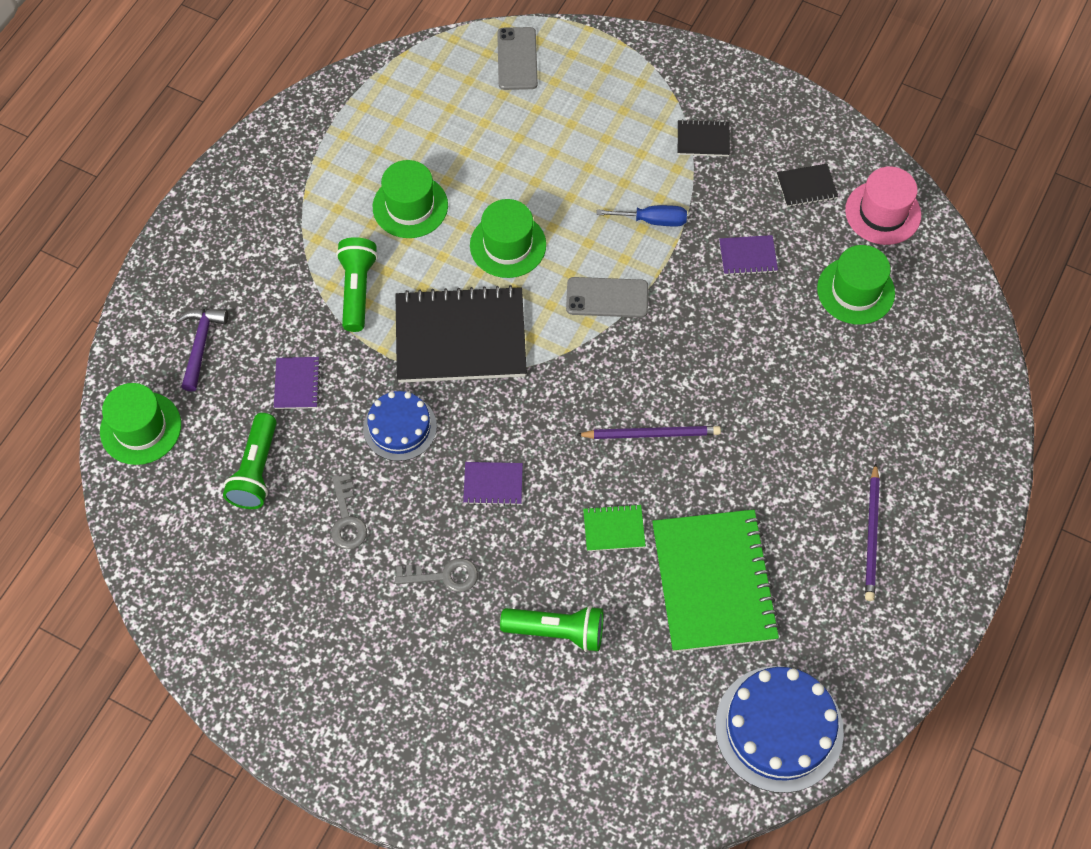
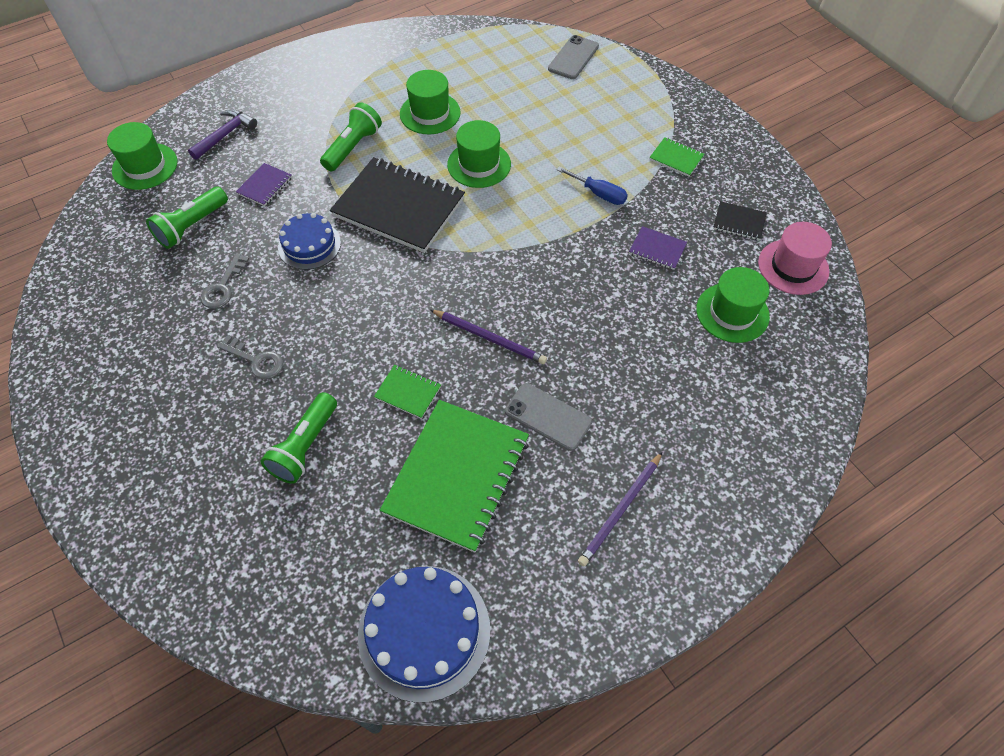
camera: 30 degrees right, 5 degrees down
(493, 484) = (343, 315): purple notebook -> none
(557, 631) = (305, 446): green flashlight -> green flashlight turned 75 degrees clockwise
(607, 297) = (526, 229): grey phone -> grey phone (548, 416)
(703, 139) = (676, 158): black notebook -> green notebook

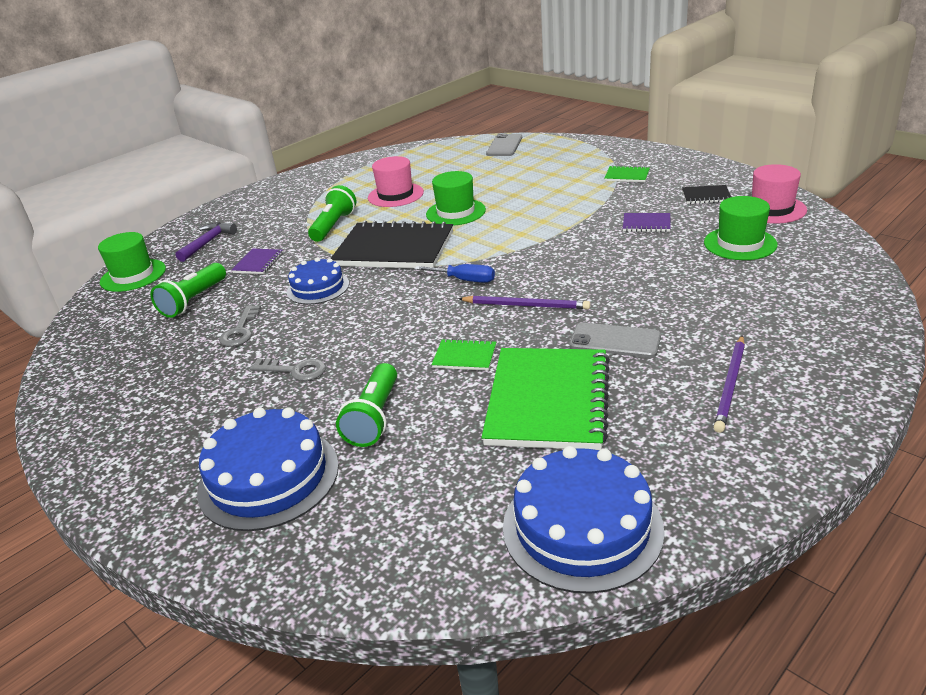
camera: 10 degrees left, 25 degrees down
(199, 489) = (268, 477): none -> blue cake
(430, 113) = (395, 195): green hat -> pink hat
(599, 194) = (573, 206): blue screwdriver -> blue screwdriver (465, 280)

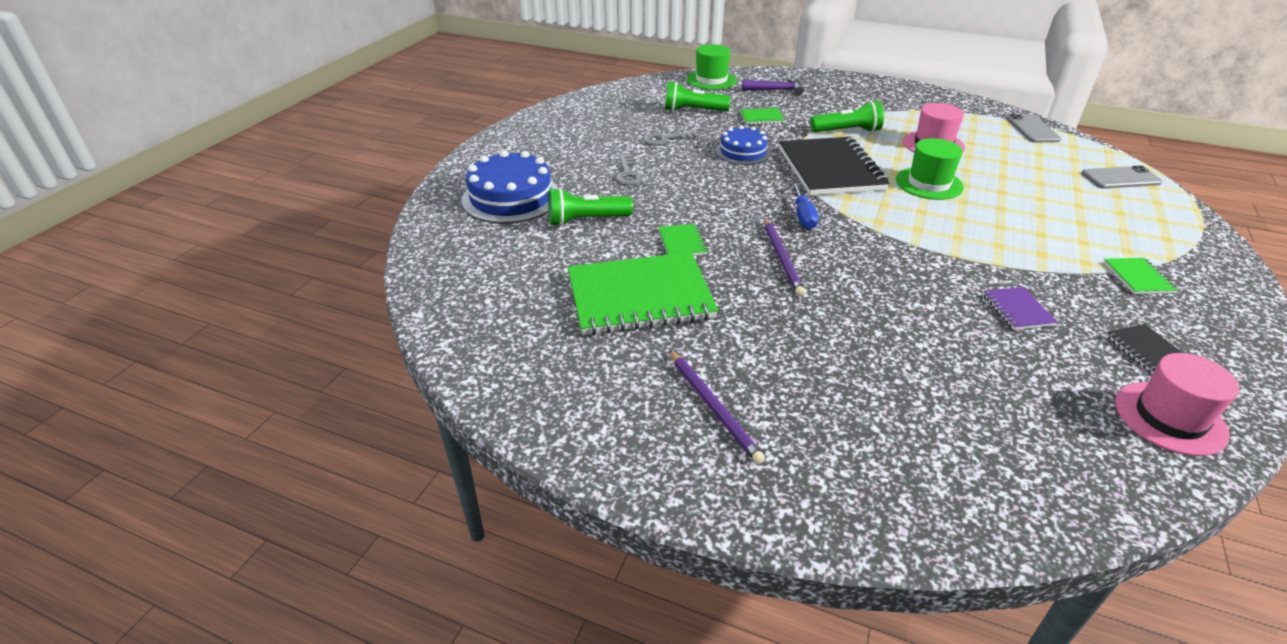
camera: 65 degrees right, 5 degrees up
(258, 263) = (761, 118): purple notebook -> green notebook
(582, 527) = (491, 340): blue cake -> none
(615, 341) = (752, 321): grey phone -> grey phone (1032, 129)
(730, 385) = (713, 407): purple pencil -> purple pencil turned 120 degrees counterclockwise
(740, 243) = (1033, 393): green hat -> none

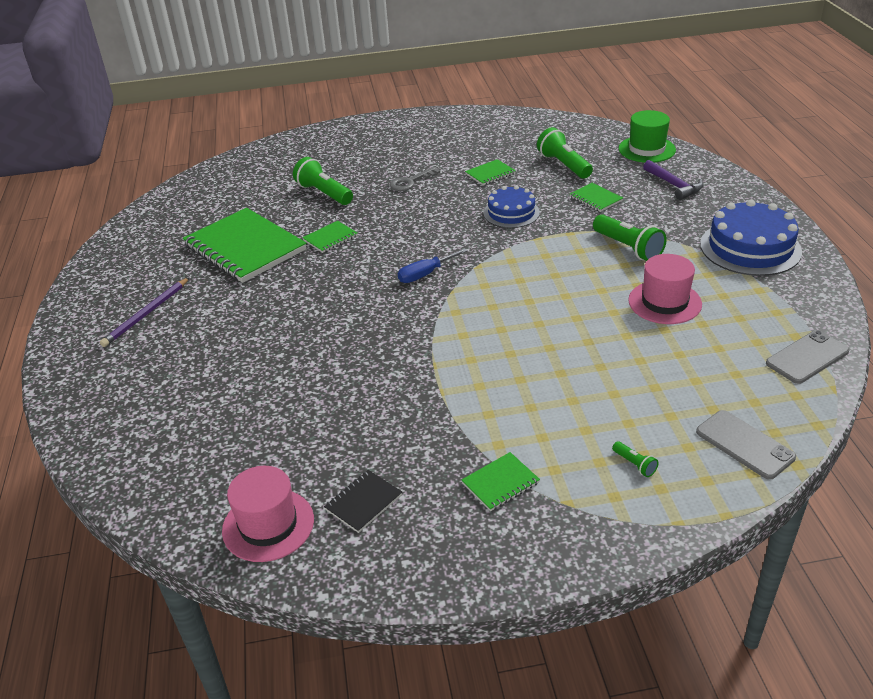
camera: 60 degrees right, 0 degrees up
(511, 197) = (327, 157): blue cake -> blue cake (750, 248)
(665, 139) = (490, 174): grey key -> green notebook
(782, 258) = (348, 284): purple pencil -> none
(830, 169) = (530, 262): black notebook -> none
(929, 183) = (566, 320): green hat -> none
(1017, 310) = (371, 417): purple notebook -> none
(1130, 220) = (634, 464): none -> green flashlight

